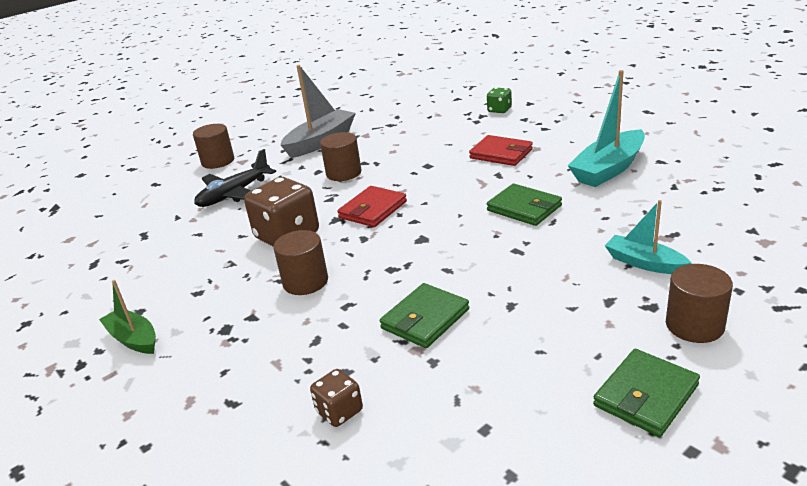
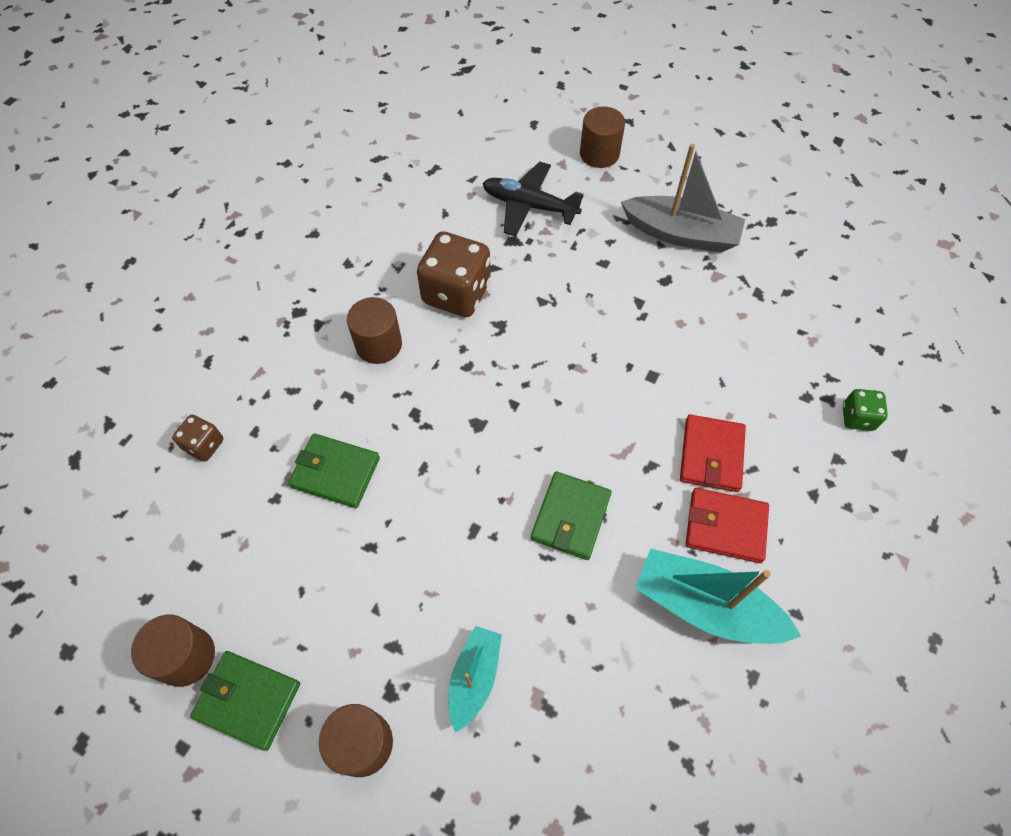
camera: 65 degrees right, 30 degrees up
(134, 339) = (275, 251): green boat -> none
(343, 173) = (606, 291): brown cylinder -> brown cylinder (186, 656)
(373, 210) = (528, 353): red wallet -> red wallet (725, 527)

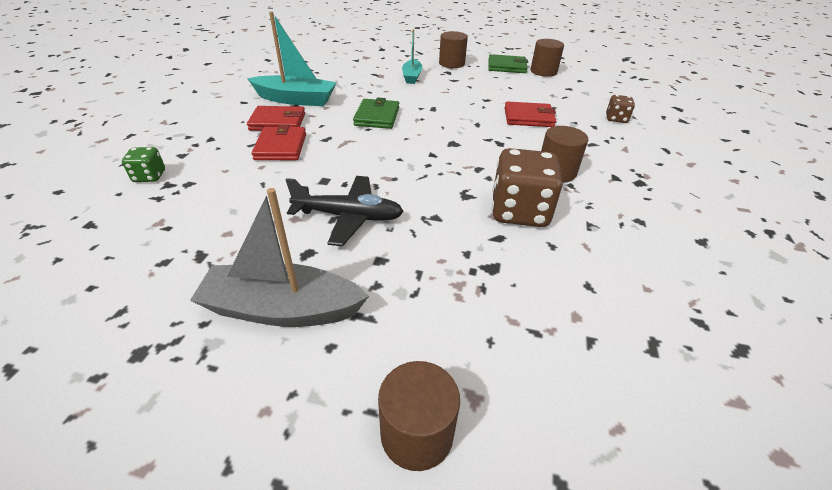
camera: 165 degrees right, 20 degrees down
(335, 472) = (528, 117): green wallet -> red wallet
(529, 206) = (492, 313): black plane -> black plane (348, 217)

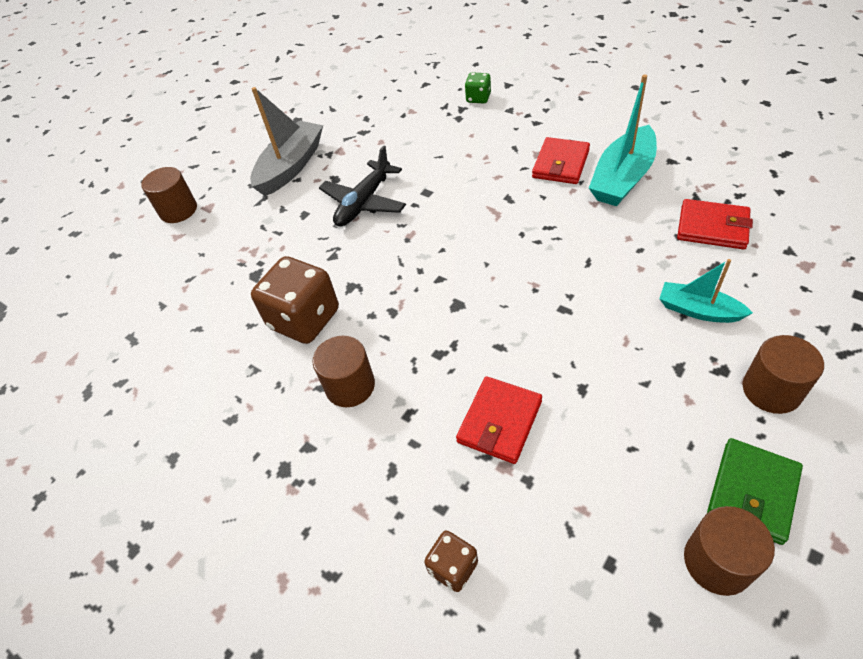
camera: 120 degrees right, 10 degrees up
(281, 147) = (501, 166): red wallet -> red wallet (712, 227)
(377, 117) = (552, 246): green wallet -> none

